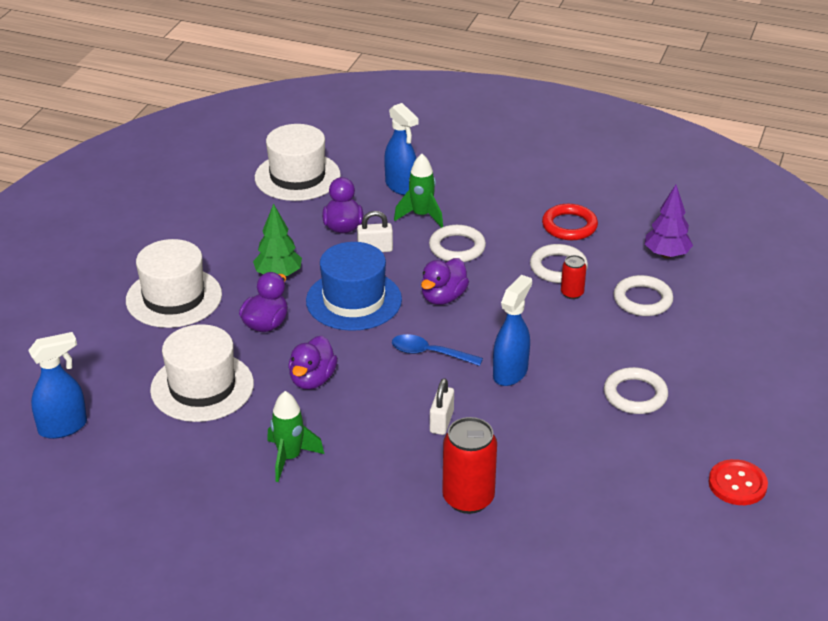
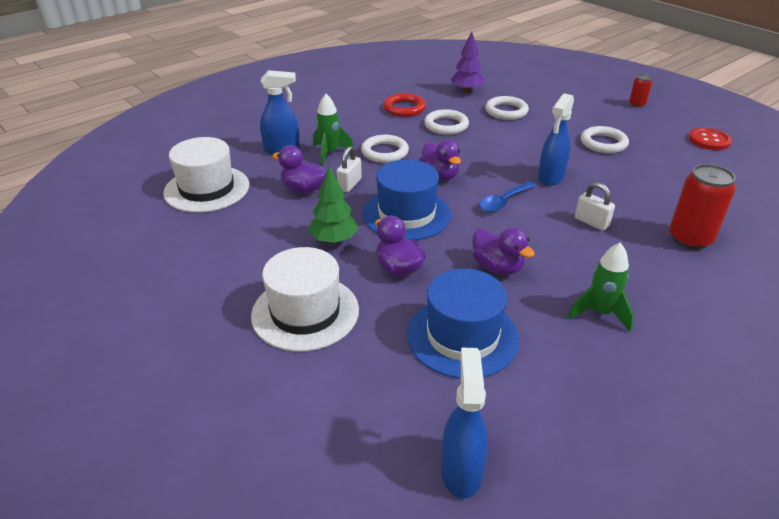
camera: 60 degrees left, 0 degrees up
(202, 387) = (462, 336): white hat -> blue hat
(510, 373) = (550, 177): blue spray bottle -> blue spray bottle turned 120 degrees counterclockwise
(572, 293) = (479, 130): red can -> red can (637, 104)

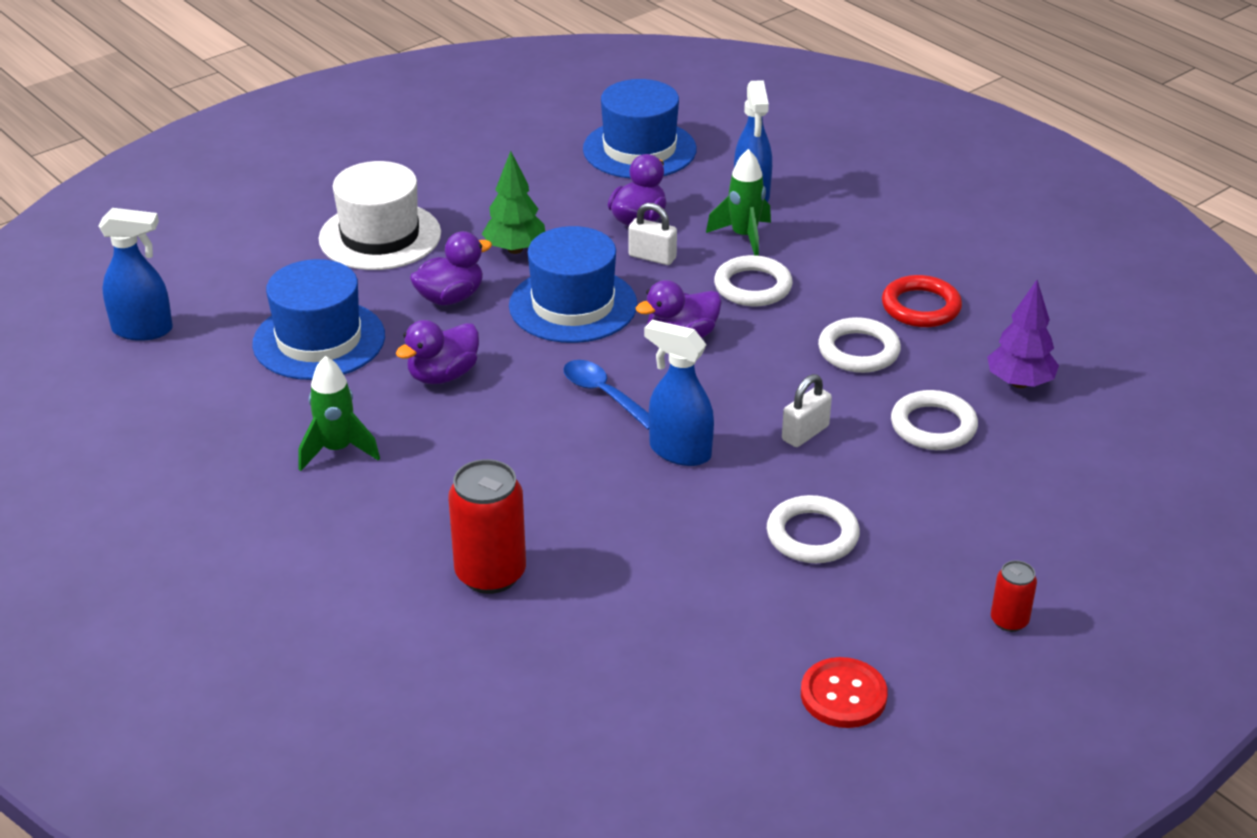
camera: 90 degrees right, 0 degrees up
(207, 189) = (639, 149): white hat -> blue hat
(591, 222) = (543, 476): white padlock -> white padlock (805, 433)

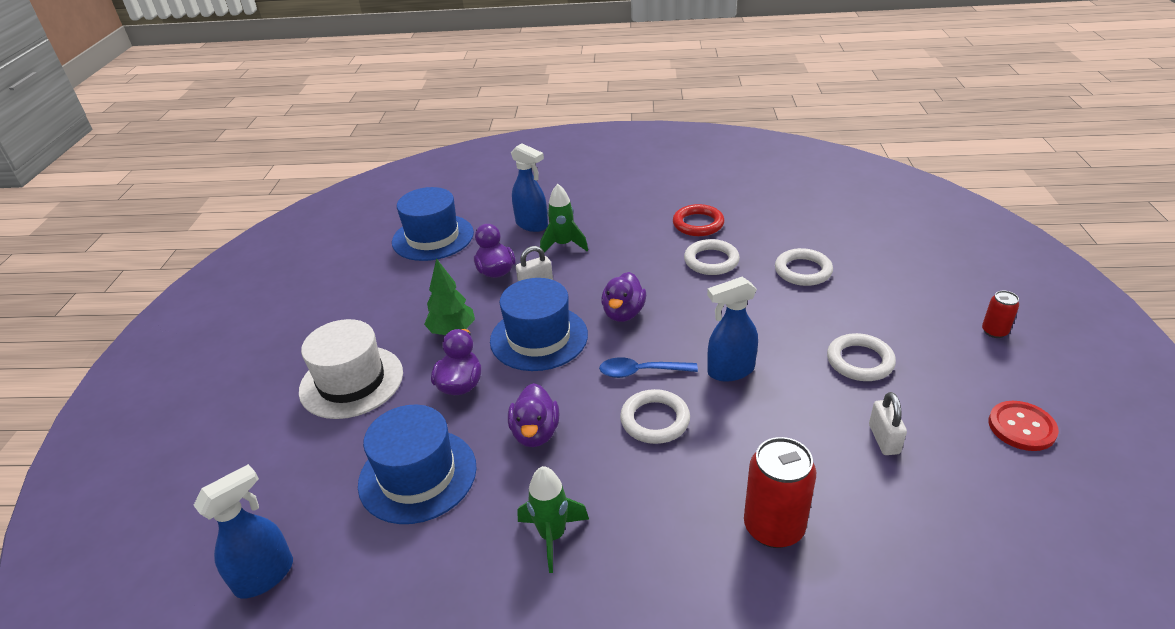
camera: 45 degrees left, 0 degrees up
(753, 286) = (611, 265): white ring -> white ring (655, 420)
(805, 433) = (763, 315): white padlock -> white padlock (884, 439)
(1019, 383) = (795, 228): purple tree -> none

